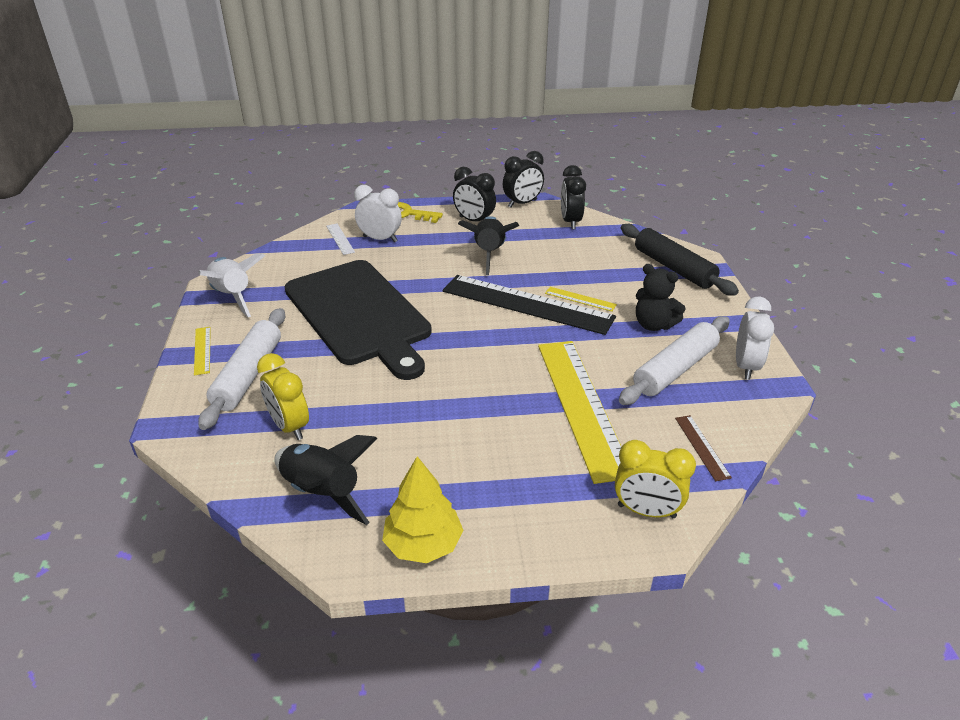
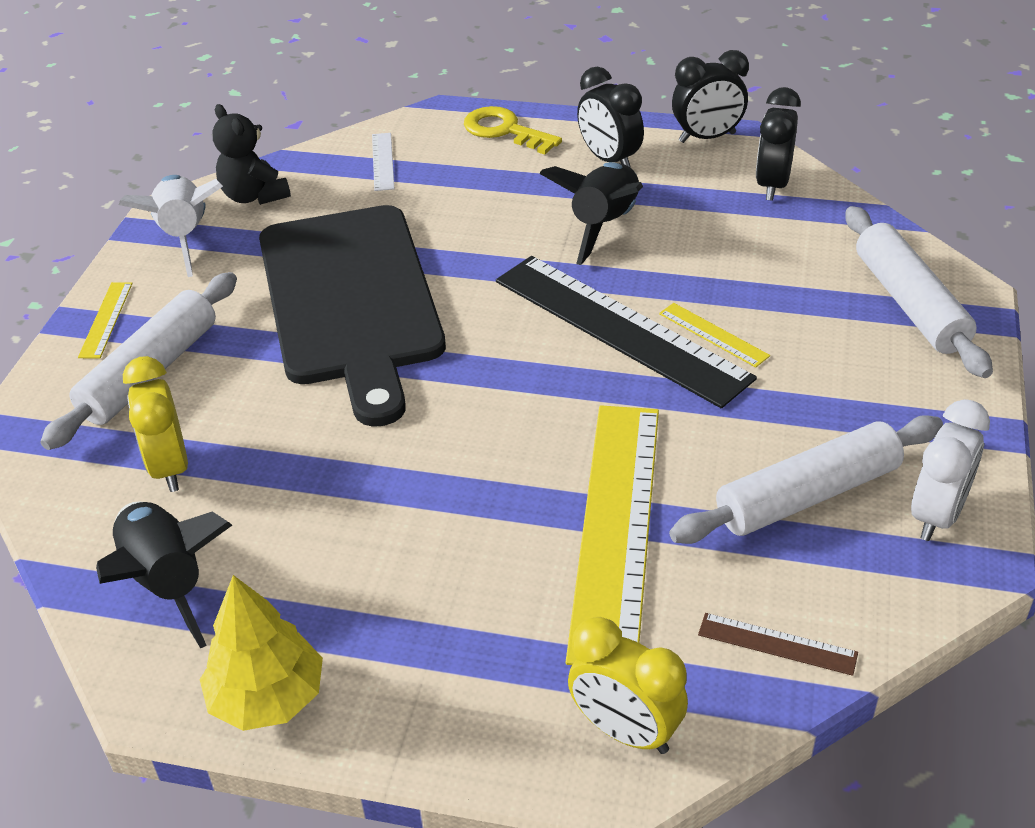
camera: 20 degrees right, 5 degrees up
(380, 239) = (443, 171): white clock -> none
(653, 325) = (815, 405): black teddy bear -> black teddy bear (254, 196)
(673, 268) = (909, 304): black rolling pin -> white rolling pin
(702, 447) = (777, 644): brown ruler -> brown ruler turned 75 degrees counterclockwise

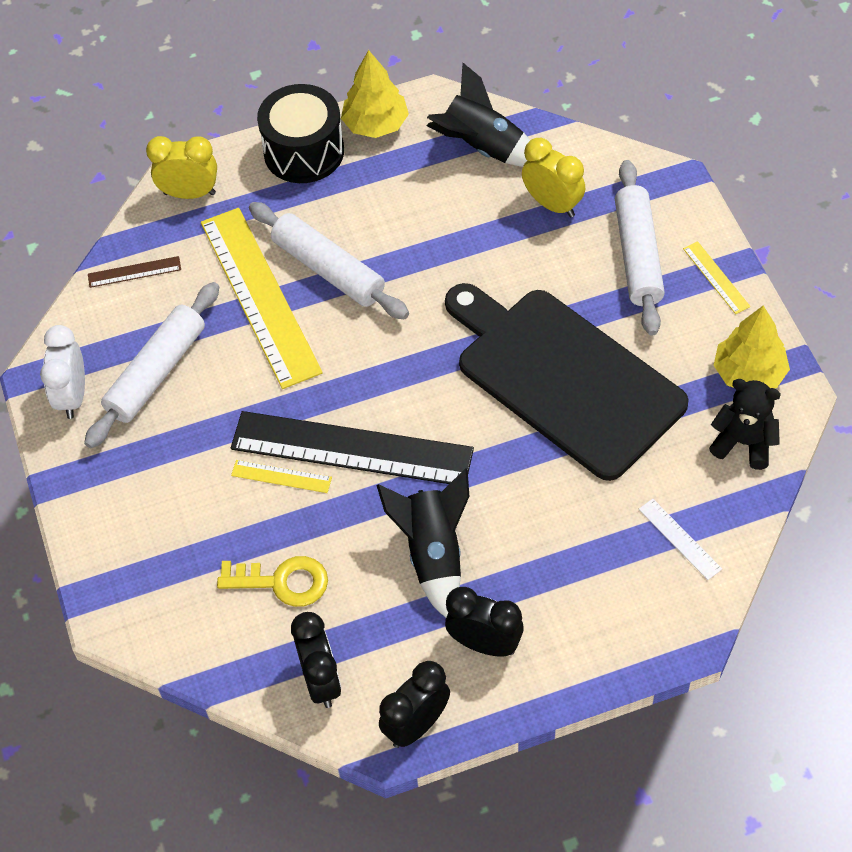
camera: 150 degrees right, 15 degrees up
(184, 237) = (749, 374): white rocket -> yellow tree
(405, 709) = (304, 152): none -> black drum
(504, 130) = (609, 638): yellow key -> yellow key (282, 582)
(909, 304) = (149, 582): white rolling pin -> white rolling pin (328, 269)

